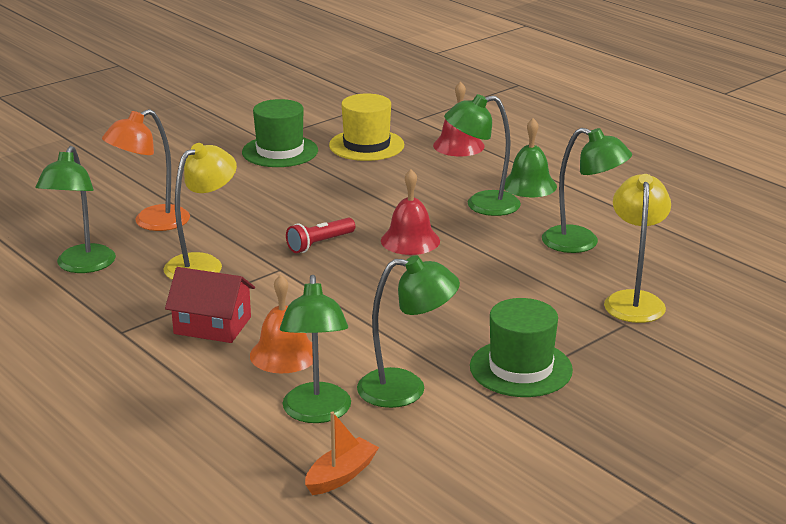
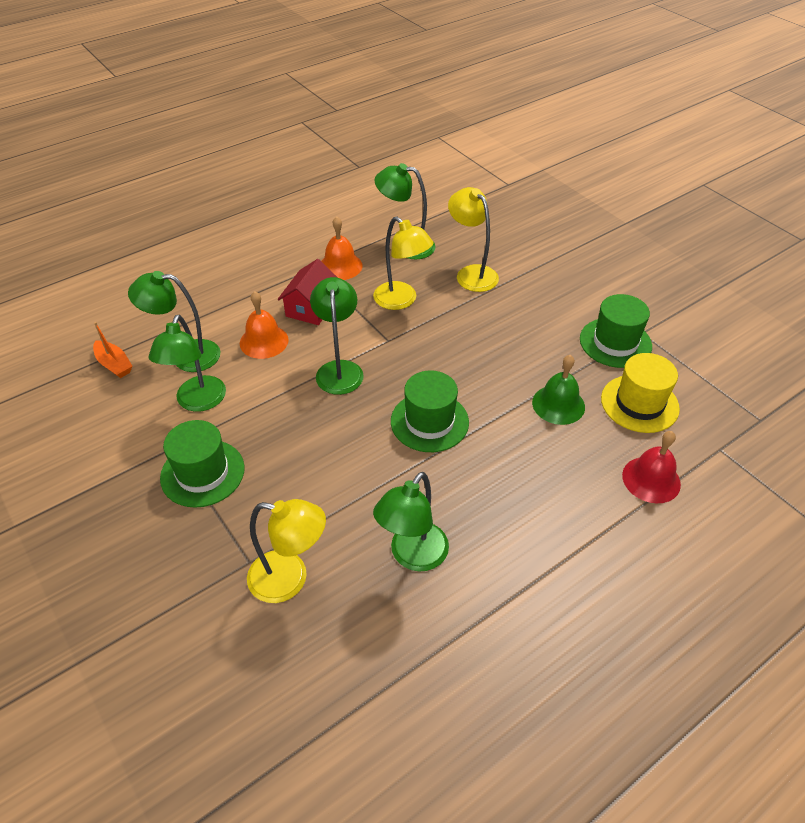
camera: 95 degrees right, 20 degrees up
(120, 311) = (340, 266): none -> orange bell
(151, 222) = (471, 273): orange lamp -> yellow lamp
(319, 244) = (428, 364): red flashlight -> none
(410, 240) = (429, 422): red bell -> green hat
(481, 205) = (501, 482): green lamp -> green lamp (339, 369)
(529, 185) = (551, 531): green bell -> green bell (558, 404)

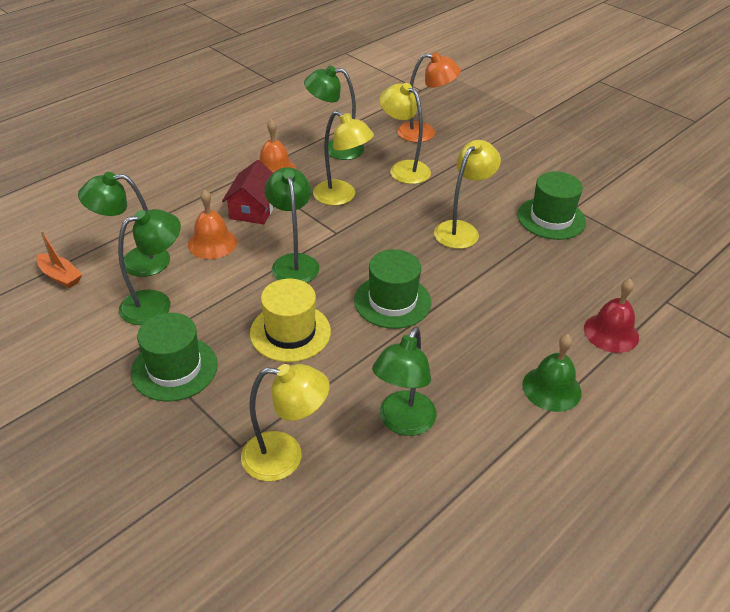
camera: 10 degrees left, 5 degrees down
(198, 402) = (156, 303): green lamp -> green lamp turned 120 degrees counterclockwise
(501, 234) = (424, 133): none -> orange lamp
(517, 348) = (461, 230): none -> yellow lamp
(558, 404) = (511, 276): green bell -> green bell (551, 388)
(639, 403) = (585, 268): yellow hat -> yellow hat (290, 332)

